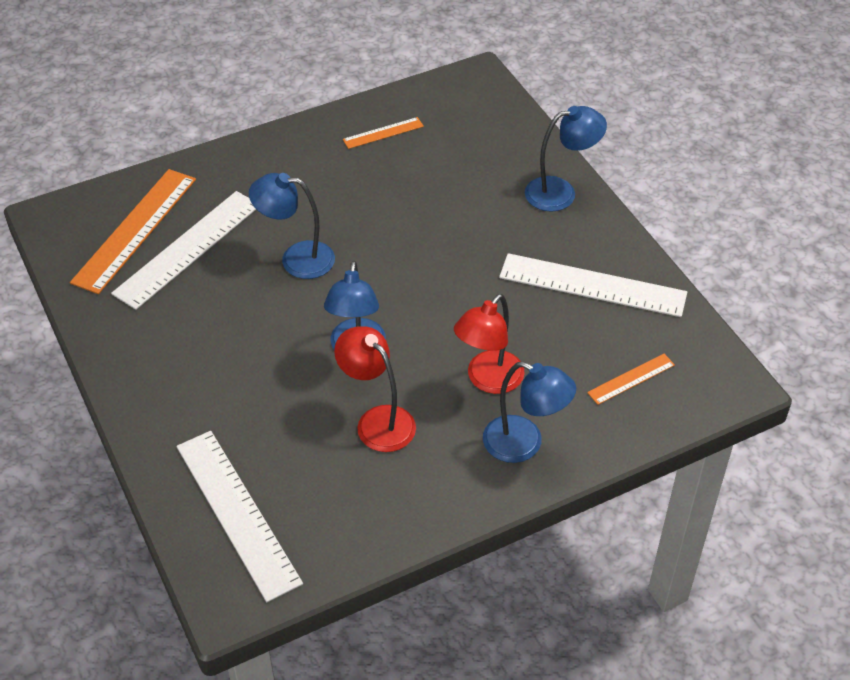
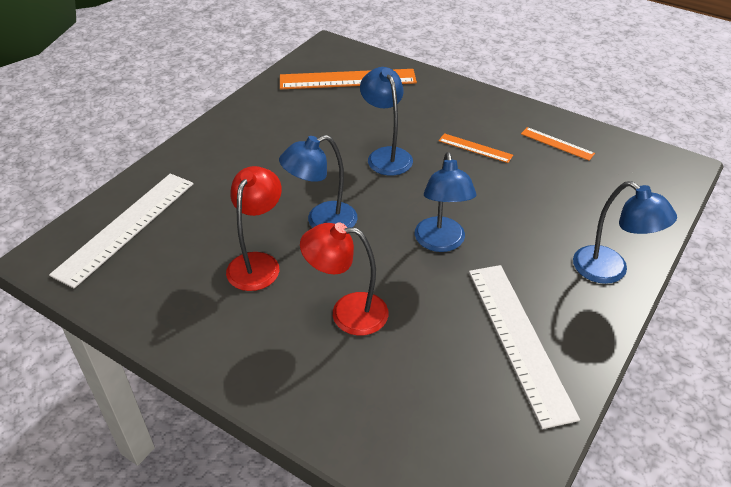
camera: 60 degrees right, 5 degrees down
(188, 249) = (350, 106): white ruler -> none
(524, 444) = (291, 367): blue lamp -> blue lamp (441, 243)
(631, 379) = (426, 418): orange ruler -> orange ruler (475, 148)

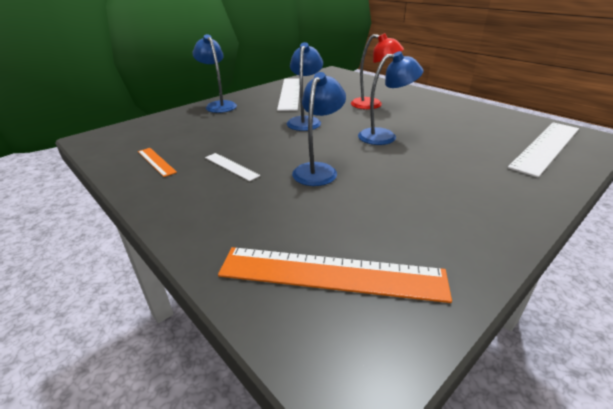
camera: 165 degrees left, 10 degrees down
(257, 263) = (429, 123): red lamp -> none
(386, 155) = (318, 170): blue lamp -> blue lamp turned 150 degrees counterclockwise
(475, 148) = (231, 166): orange ruler -> white ruler

